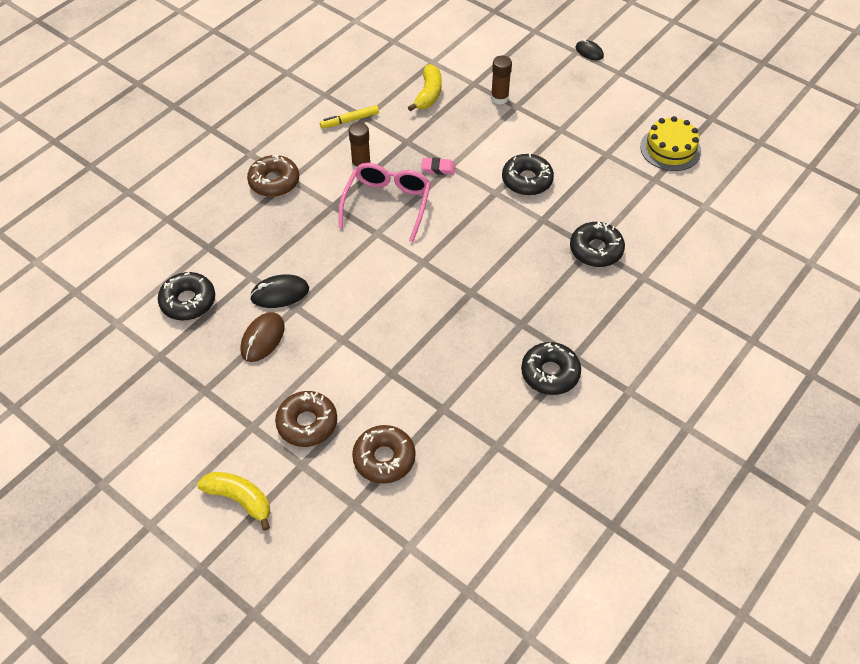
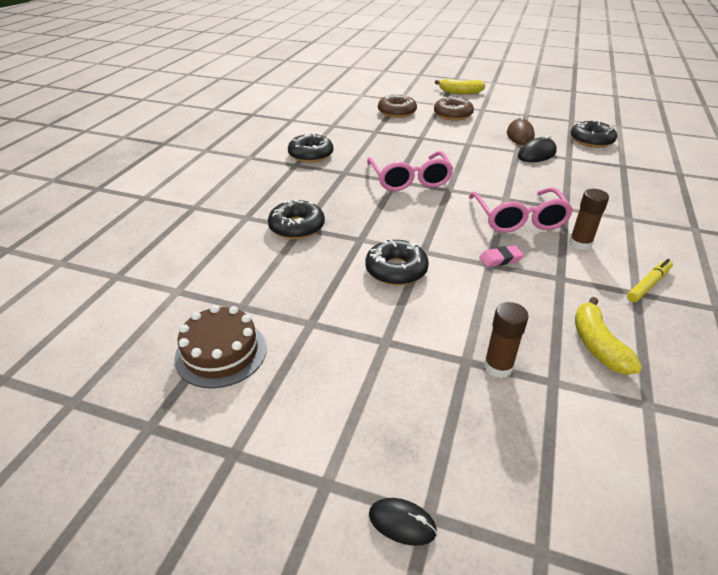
camera: 160 degrees right, 15 degrees down
(274, 181) = (639, 213): brown donut -> none
(454, 289) = (409, 179): none -> pink glasses
(670, 149) = (221, 352): yellow cake -> brown cake

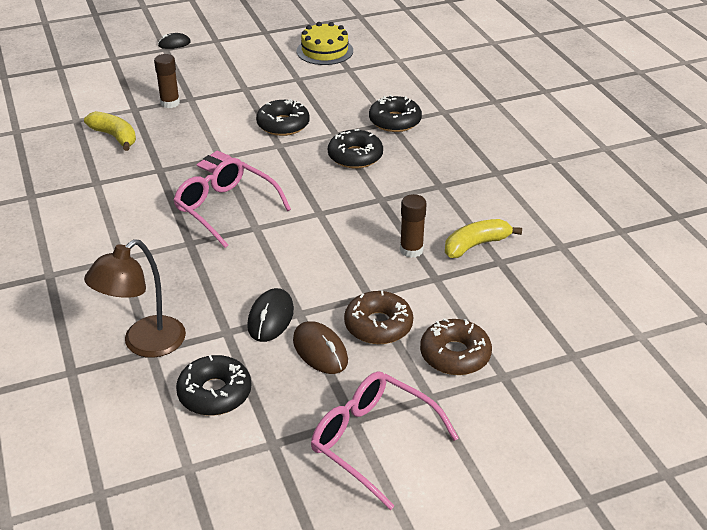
camera: 140 degrees right, 0 degrees up
(221, 352) = (324, 51): brown cake -> yellow cake
(311, 155) = (505, 190): black donut -> black donut (355, 156)
(397, 112) = (532, 317): brown donut -> brown donut (378, 325)
(409, 179) = (369, 207): pink glasses -> pink glasses (373, 442)
(460, 92) = (518, 438): yellow banana -> yellow banana (476, 245)
(580, 244) = (157, 207): brown glue stick -> brown glue stick (411, 250)
(626, 169) = (144, 344): none -> brown lamp
(648, 284) = (88, 193): yellow marker -> none

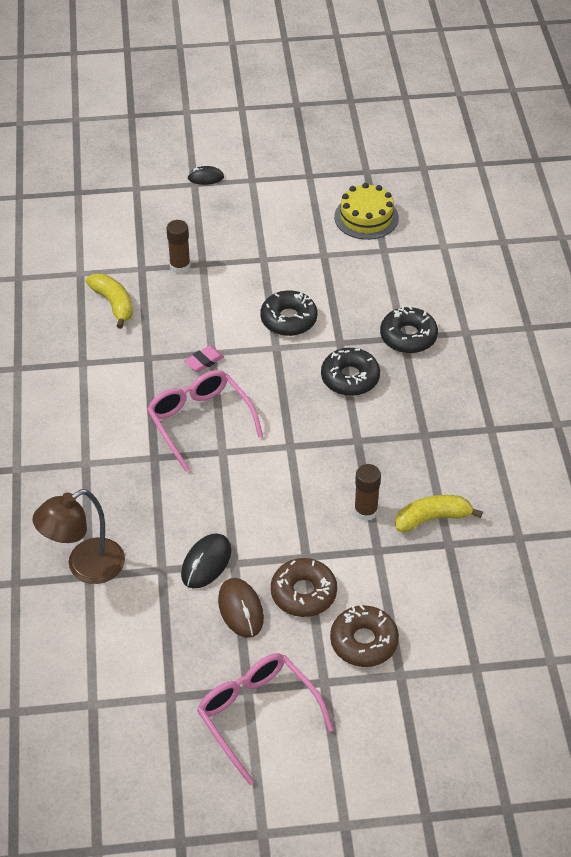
camera: 15 degrees right, 10 degrees up
(215, 393) = (134, 633): black donut -> none

